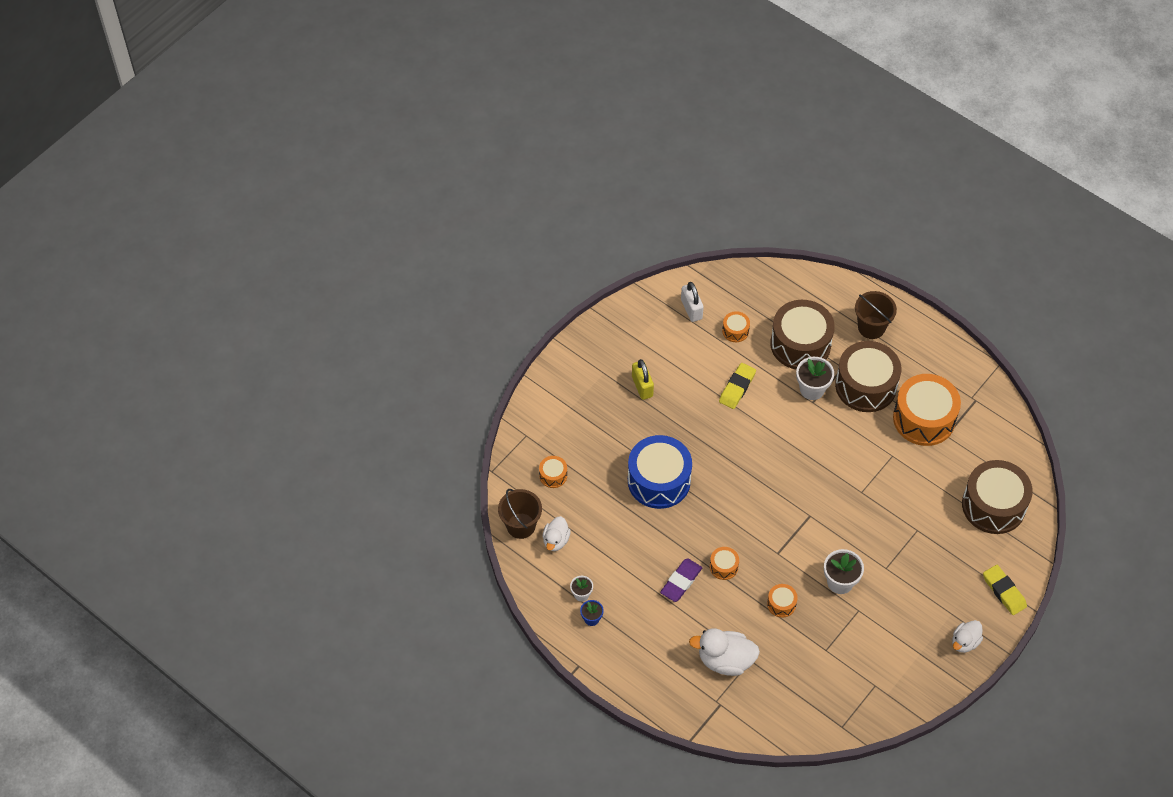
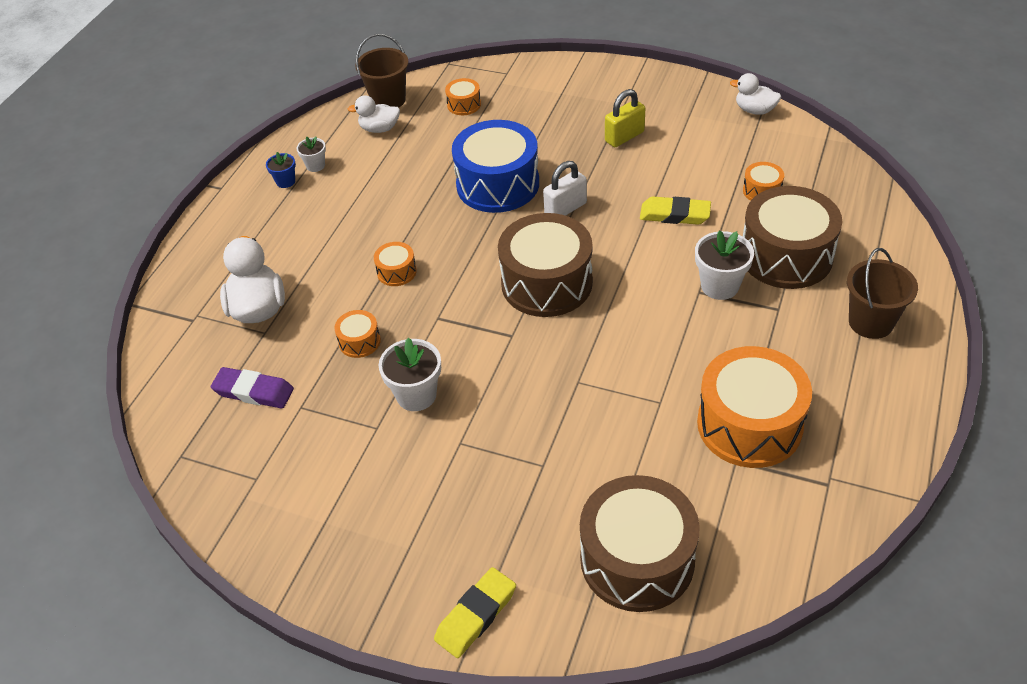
camera: 75 degrees right, 10 degrees down
(681, 582) = (360, 240): purple eraser -> purple eraser (253, 391)
(691, 309) = (766, 146): white padlock -> white padlock (565, 209)
(866, 385) = (764, 341): brown drum -> brown drum (546, 283)
(964, 642) = (361, 579): white duck -> white duck (754, 110)

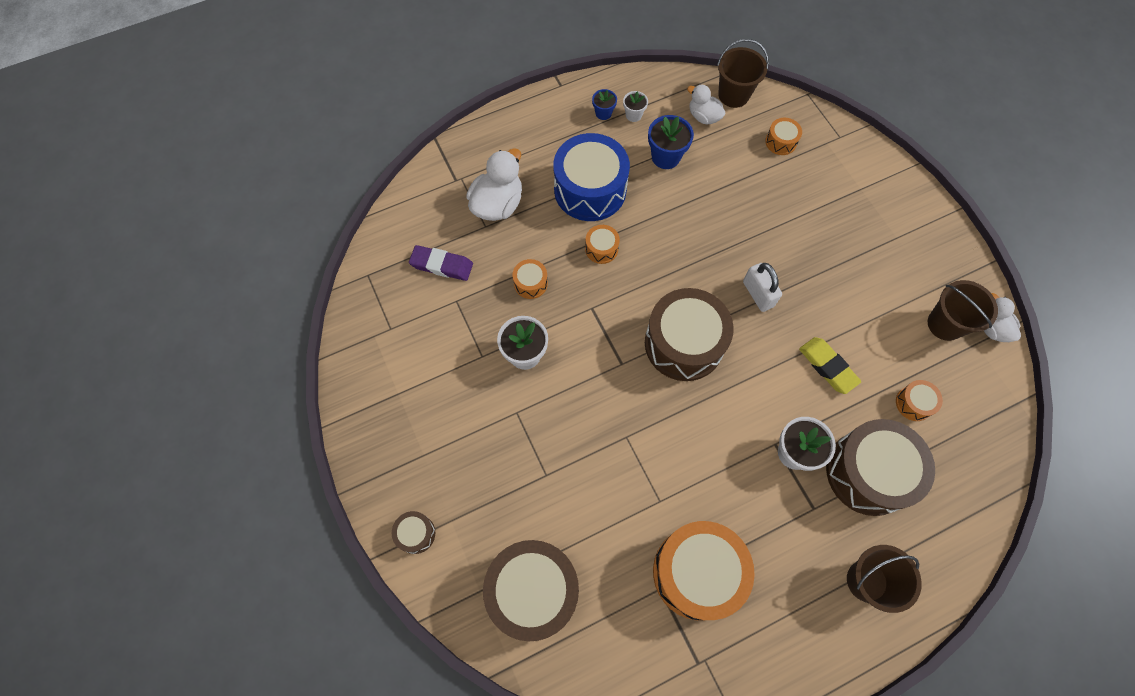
camera: 40 degrees right, 20 degrees up
(253, 391) = (442, 265): purple eraser -> purple eraser turned 45 degrees counterclockwise
(378, 174) = (665, 157): none -> blue flower pot
(476, 615) = (416, 534): yellow eraser -> brown drum
(498, 184) = (734, 233): blue drum -> blue drum (590, 189)
(565, 209) = (758, 294): white padlock -> white padlock turned 60 degrees clockwise
(624, 137) = (865, 267): yellow padlock -> none
(722, 130) = (945, 324): none -> brown bucket

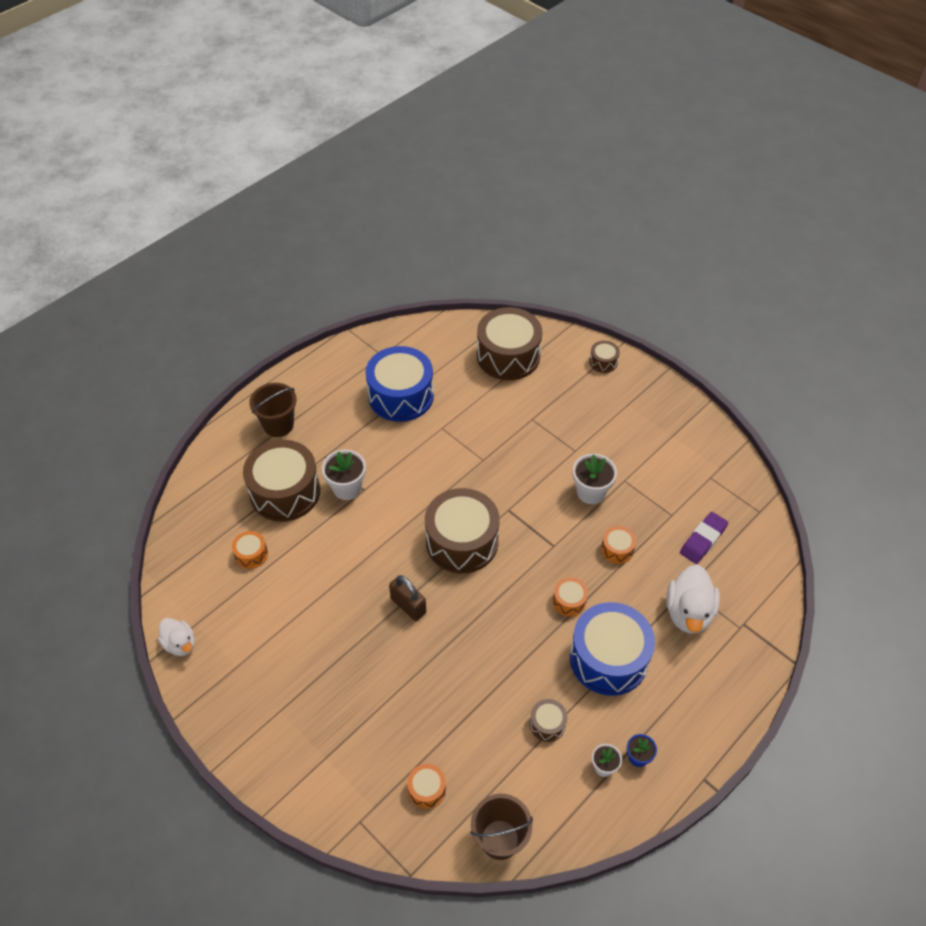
camera: 160 degrees right, 15 degrees down
(442, 265) = (703, 540): purple eraser -> purple eraser turned 45 degrees counterclockwise
(665, 157) = (547, 724): blue flower pot -> brown drum
(697, 573) = (401, 396): orange drum -> blue drum
(703, 117) = (525, 793): white duck -> none
(758, 294) = (408, 606): white padlock -> brown padlock
(827, 366) = (331, 561): yellow eraser -> none
(945, 324) = (225, 633): brown bucket -> none

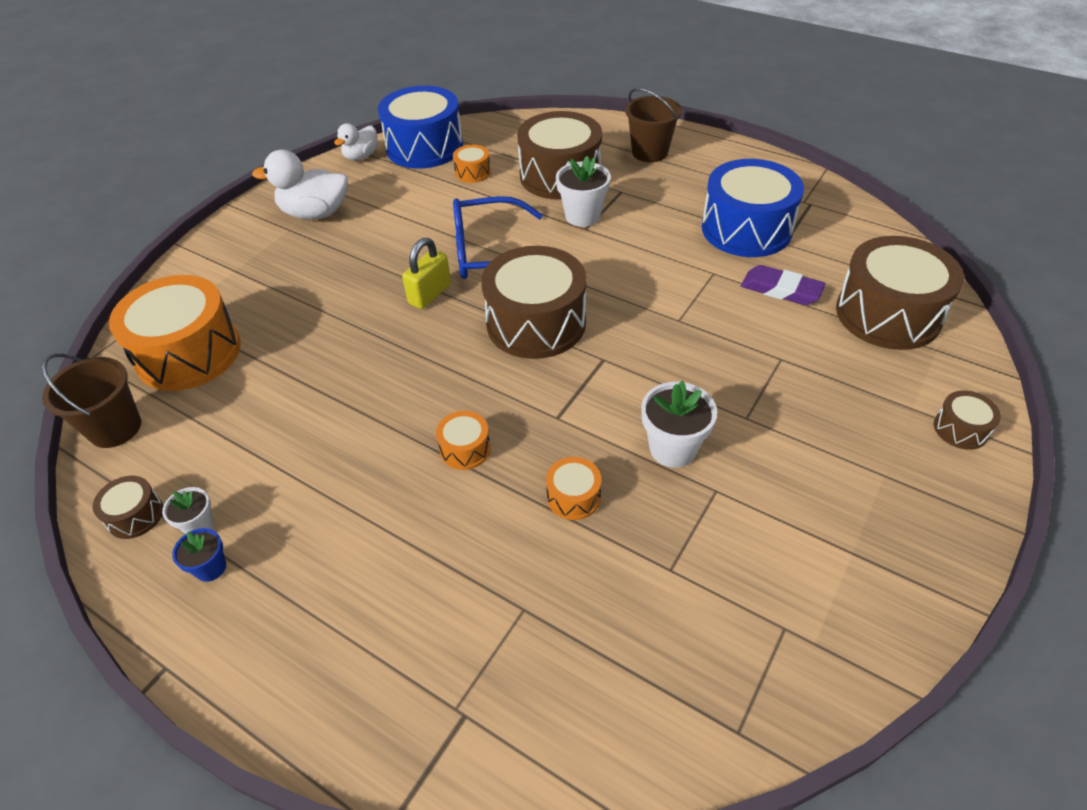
camera: 80 degrees right, 5 degrees down
(370, 559) = (489, 252): none -> blue glasses
(408, 606) = (430, 294): brown padlock -> yellow padlock
(427, 789) = (188, 353): orange drum -> orange drum, size x2.25
(547, 724) = (268, 452): brown drum -> brown drum (135, 515)
(608, 658) = (374, 510): blue drum -> blue drum (425, 147)
(688, 612) = (473, 616): white duck -> white duck (315, 213)
(703, 540) = (633, 627): purple eraser -> purple eraser (781, 290)

